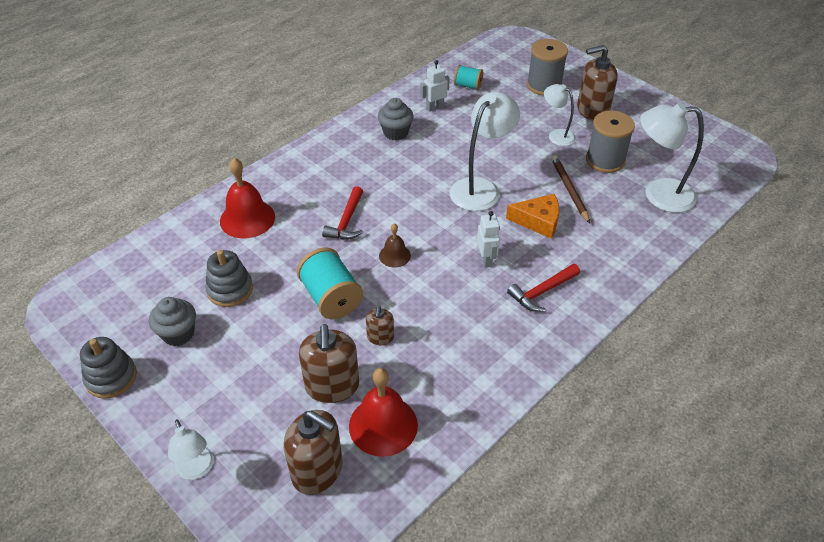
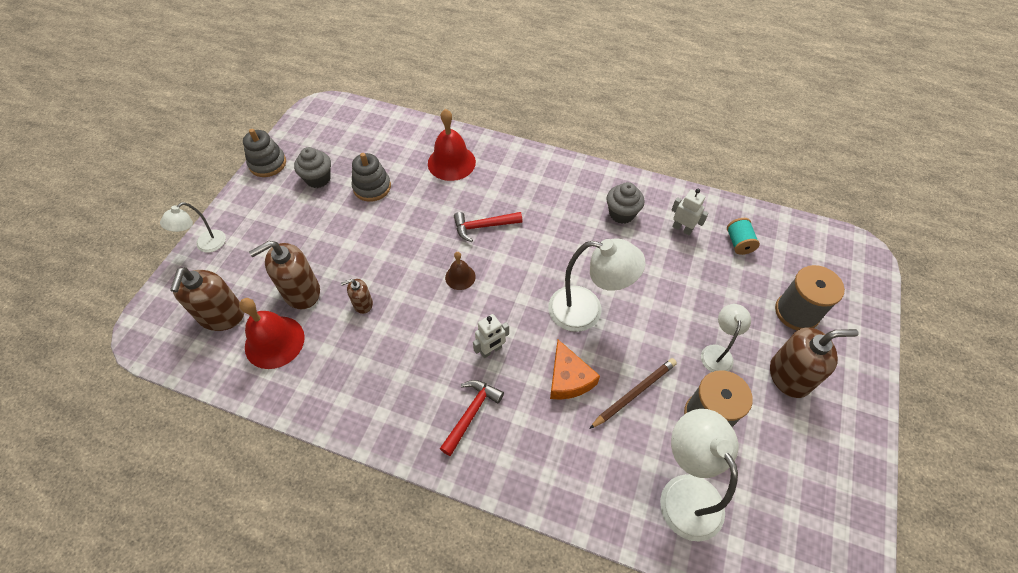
camera: 65 degrees right, 10 degrees up
(331, 298) = (391, 253): turquoise spool -> none
(542, 292) = (471, 413): red hammer -> red hammer turned 90 degrees clockwise
(592, 110) = (789, 376): brown soap dispenser -> brown soap dispenser turned 120 degrees clockwise

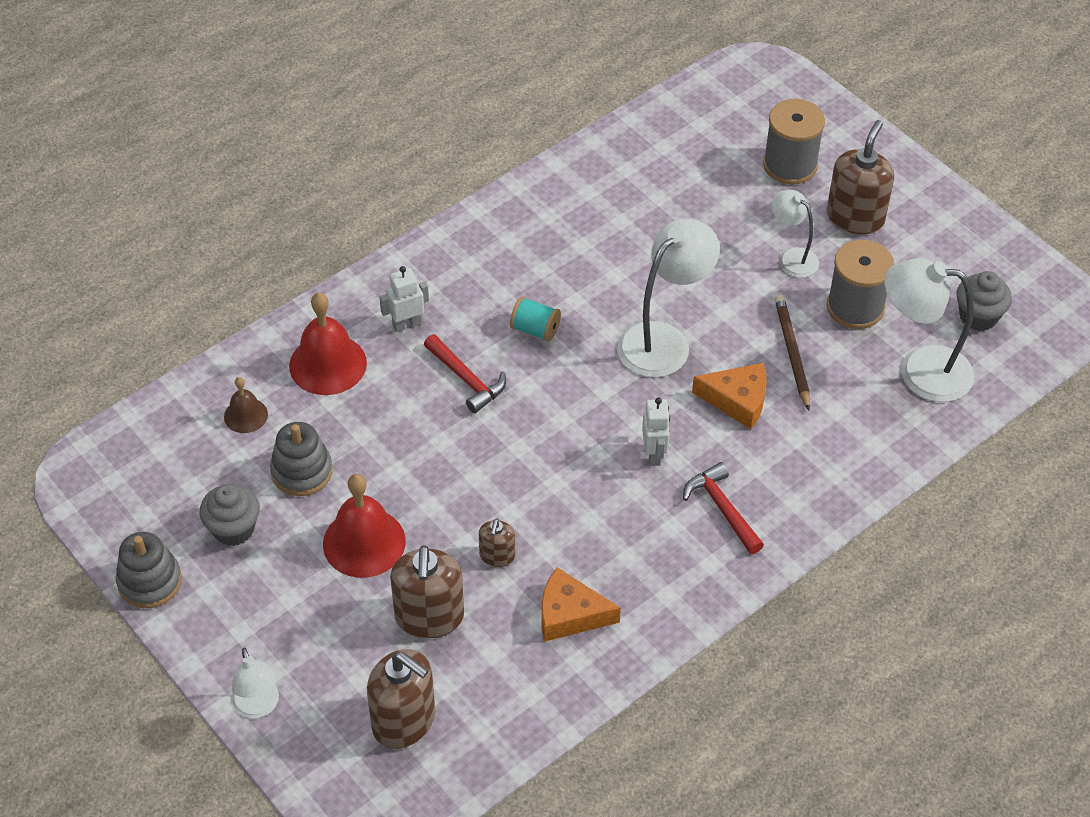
camera: 60 degrees left, 5 degrees down
(274, 342) = (489, 672): red bell -> red bell (364, 542)
(337, 364) = (570, 614): none -> orange cheese
(460, 277) = (528, 438): brown bell -> brown bell (246, 415)
(483, 226) = (466, 379): red hammer -> red hammer turned 60 degrees counterclockwise
(621, 213) = (551, 235): grey cupcake -> grey cupcake (978, 316)
(682, 229) = (615, 193): white robot -> white robot (406, 324)
(739, 243) = (671, 157): turquoise spool -> turquoise spool (535, 329)

